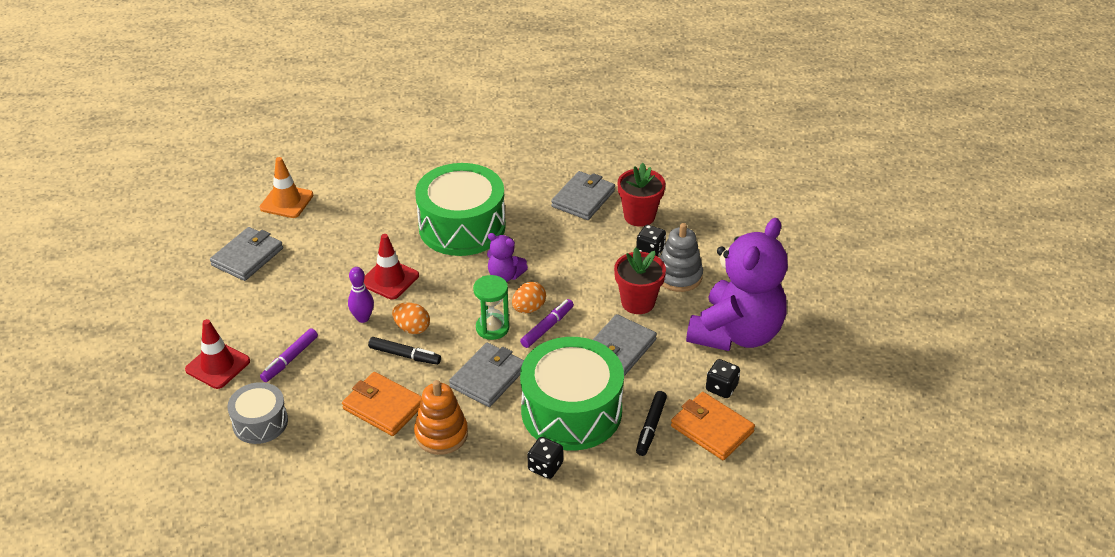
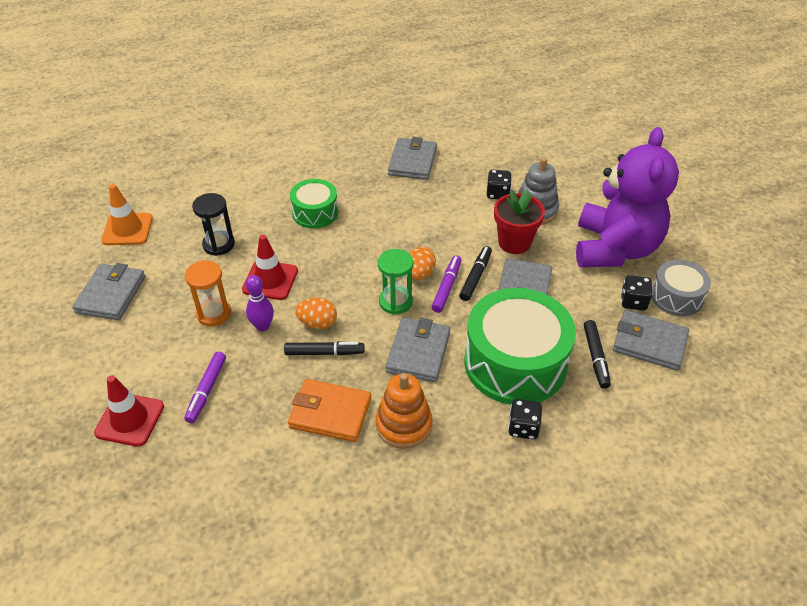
camera: 20 degrees left, 5 degrees up
(260, 422) = (206, 470): grey drum -> grey drum (676, 297)
(326, 296) = (214, 313): none -> orange hourglass
(359, 235) = (218, 244): none -> black hourglass
(462, 227) = (315, 213): green drum -> green drum, size x0.54
(505, 276) = (380, 248): purple teddy bear -> none
(580, 325) = (475, 277): none -> black marker
(639, 216) = (470, 166): red flower pot -> none
(712, 429) = (649, 343): orange wallet -> grey wallet

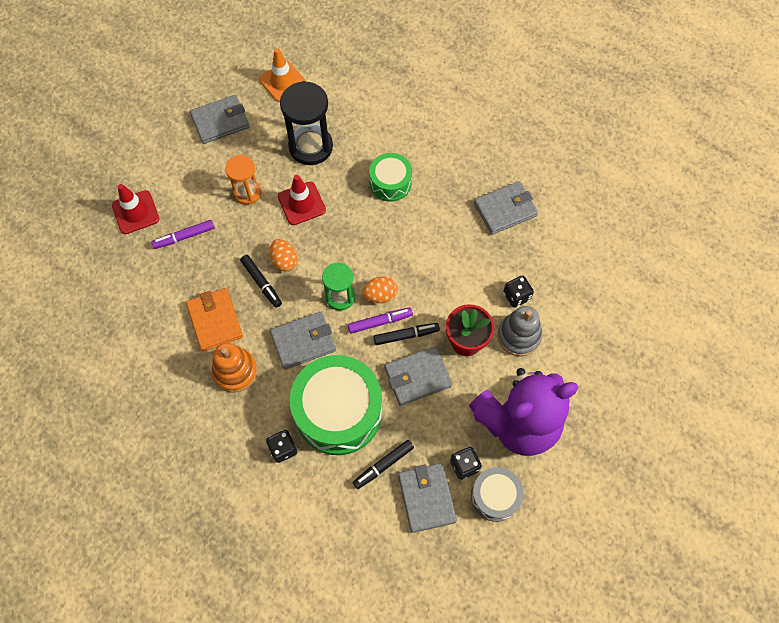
camera: 55 degrees right, 20 degrees up
(218, 244) = (310, 147): black hourglass -> black hourglass, size x1.62
(262, 326) = (257, 229): purple bowling pin -> none

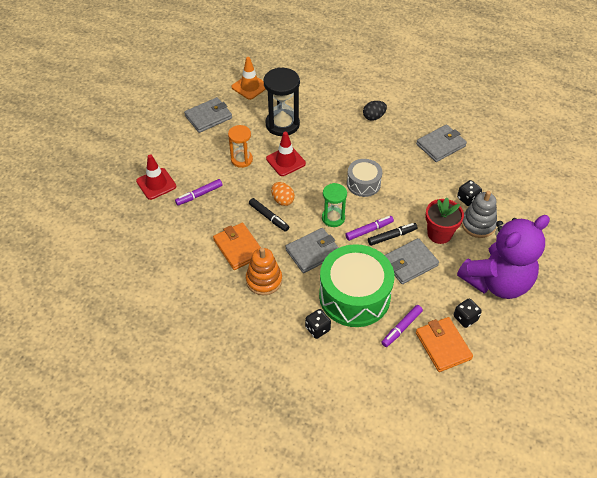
camera: 10 degrees left, 15 degrees down
(380, 295) = (364, 212): orange egg -> none
(383, 465) = (401, 328): black marker -> purple marker
(390, 183) = (350, 139): green drum -> none
(426, 498) = (443, 346): grey wallet -> orange wallet
(430, 153) = (374, 117): none -> black egg
(495, 496) = (496, 336): grey drum -> grey drum (363, 183)

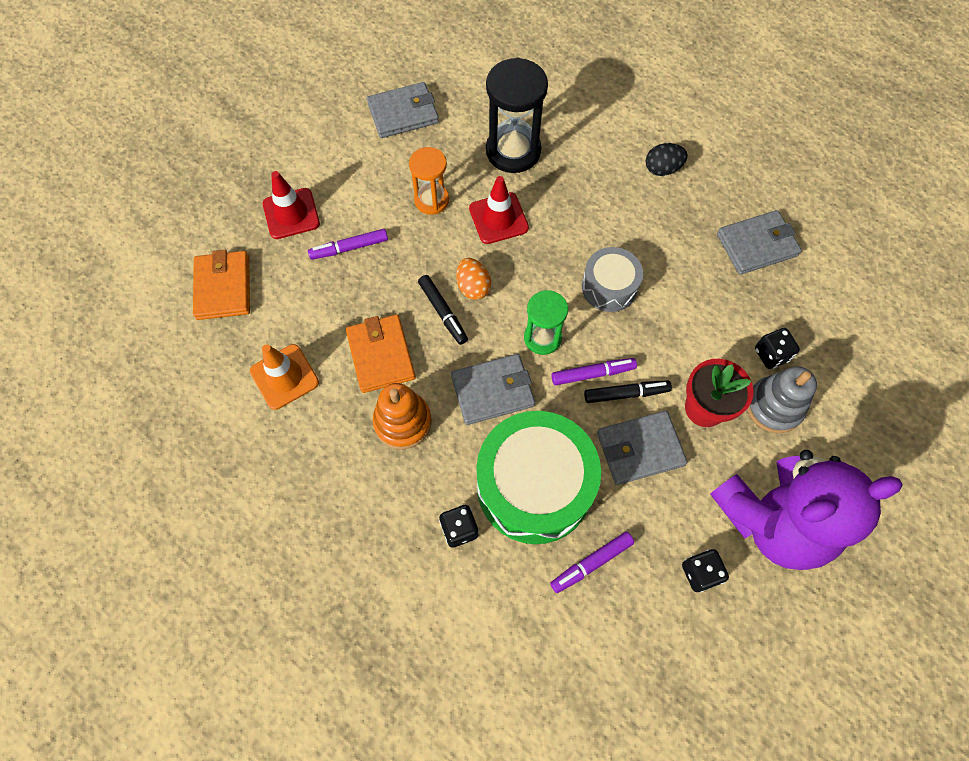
camera: 15 degrees right, 15 degrees up
(250, 87) = (482, 73): orange traffic cone -> orange traffic cone (284, 377)
(443, 346) = (648, 613): orange wallet -> orange wallet (223, 287)

